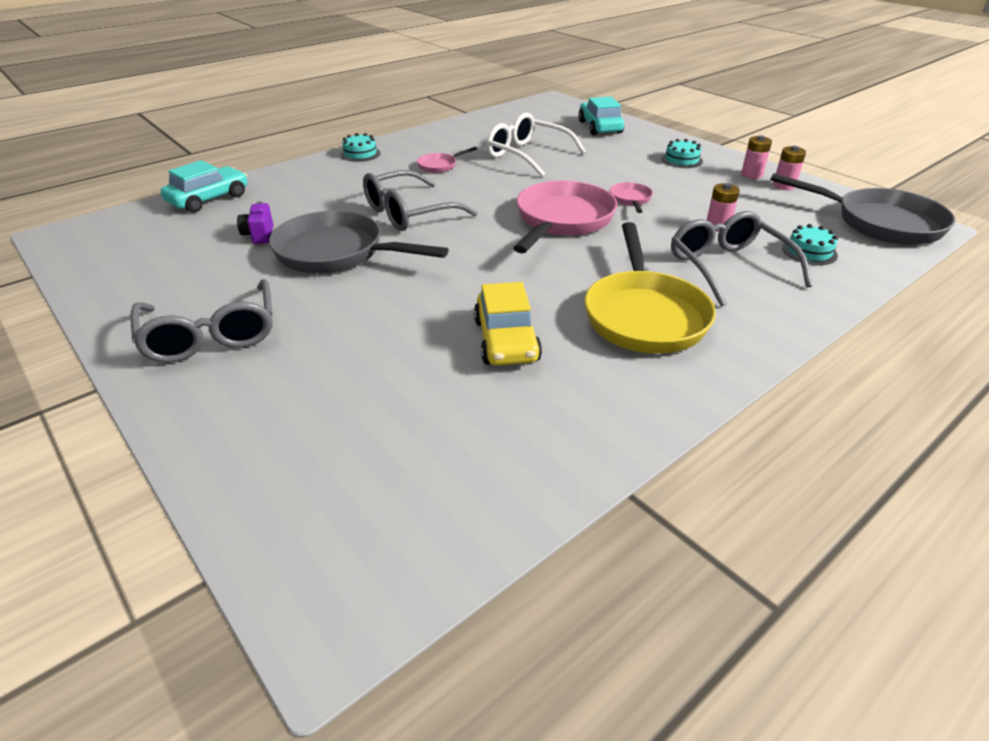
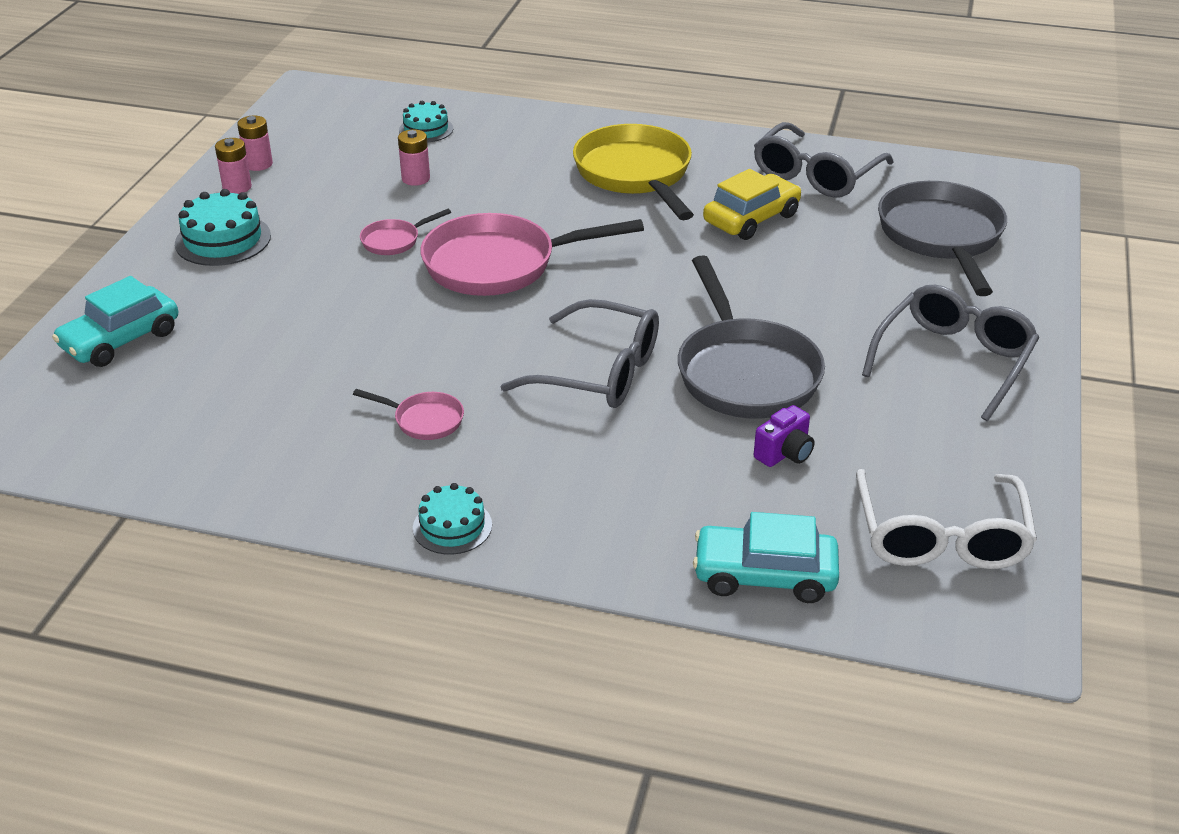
camera: 125 degrees left, 0 degrees up
(527, 155) = (309, 361): white glasses -> white glasses (940, 536)
(644, 315) = (635, 174): yellow pan -> yellow pan turned 75 degrees counterclockwise
(681, 160) = (223, 240): turquoise cake -> turquoise cake, size x1.54
(728, 267) = (503, 158): grey glasses -> grey glasses (816, 175)
(880, 223) = (319, 107): grey pan -> grey pan (941, 237)

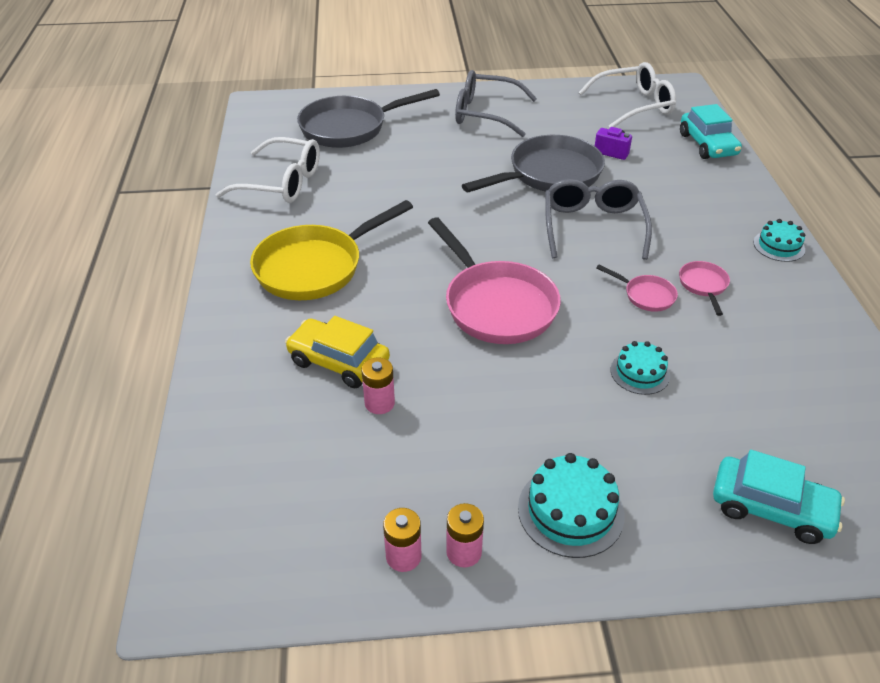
camera: 110 degrees left, 5 degrees up
(394, 241) = (497, 379): pink pan -> pink pan (646, 295)
(426, 129) = (269, 432): turquoise cake -> turquoise cake (640, 372)
(751, 218) = (361, 200): yellow car -> yellow car (338, 362)
(816, 175) = (282, 183): grey glasses -> white glasses

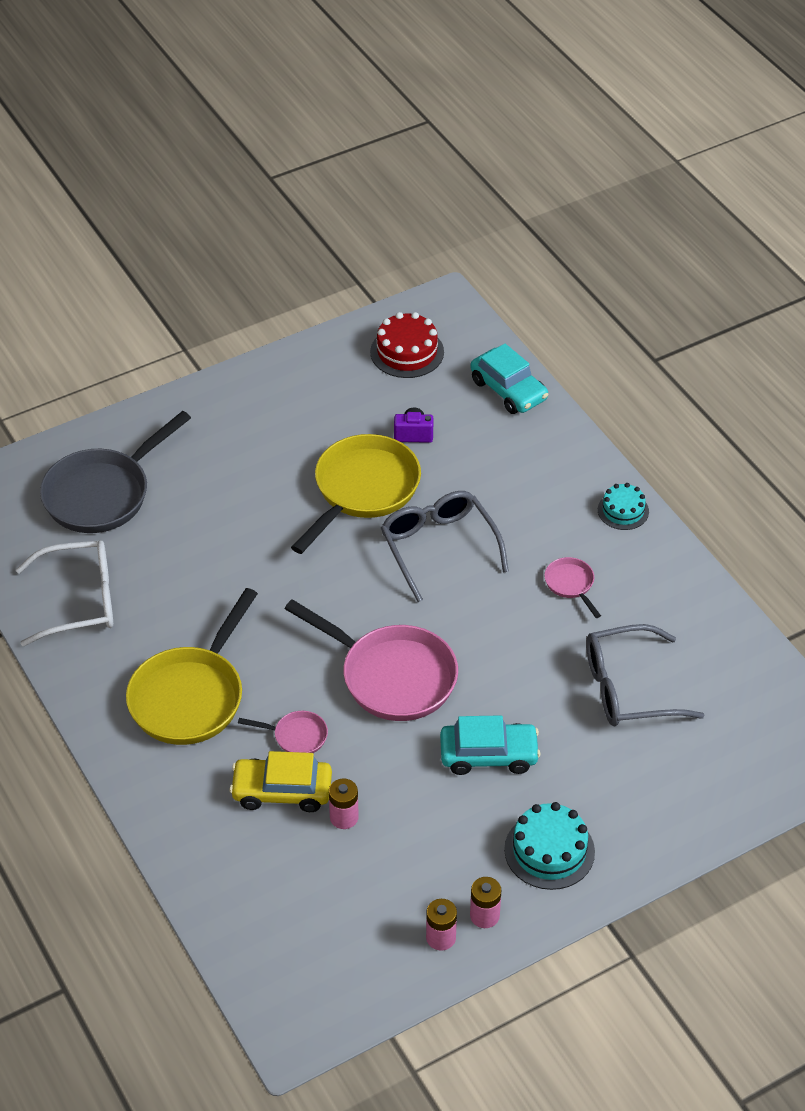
camera: 25 degrees left, 5 degrees up
(485, 113) = (246, 419): grey glasses -> grey glasses (628, 688)
(549, 174) = (363, 490): grey pan -> yellow pan
(634, 105) = (407, 352): white glasses -> red cake
(640, 372) = (551, 702): turquoise cake -> none
(646, 295) = (523, 615): pink pan -> pink pan (296, 736)
(771, 508) = (697, 788): turquoise car -> turquoise car (489, 755)

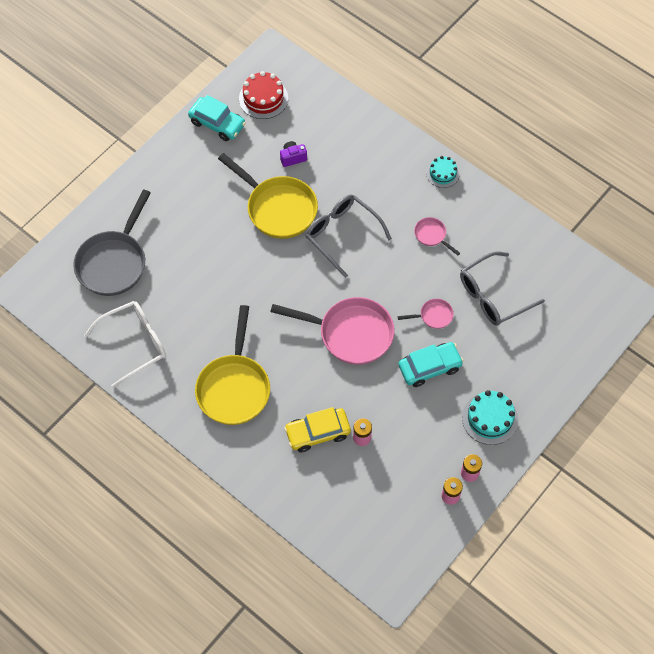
camera: 20 degrees left, 15 degrees up
(296, 736) = (310, 393): pink pan -> pink pan (433, 316)
(363, 490) = (278, 208): yellow pan -> yellow pan turned 120 degrees clockwise
(508, 390) = (338, 107): turquoise car -> turquoise car (217, 123)

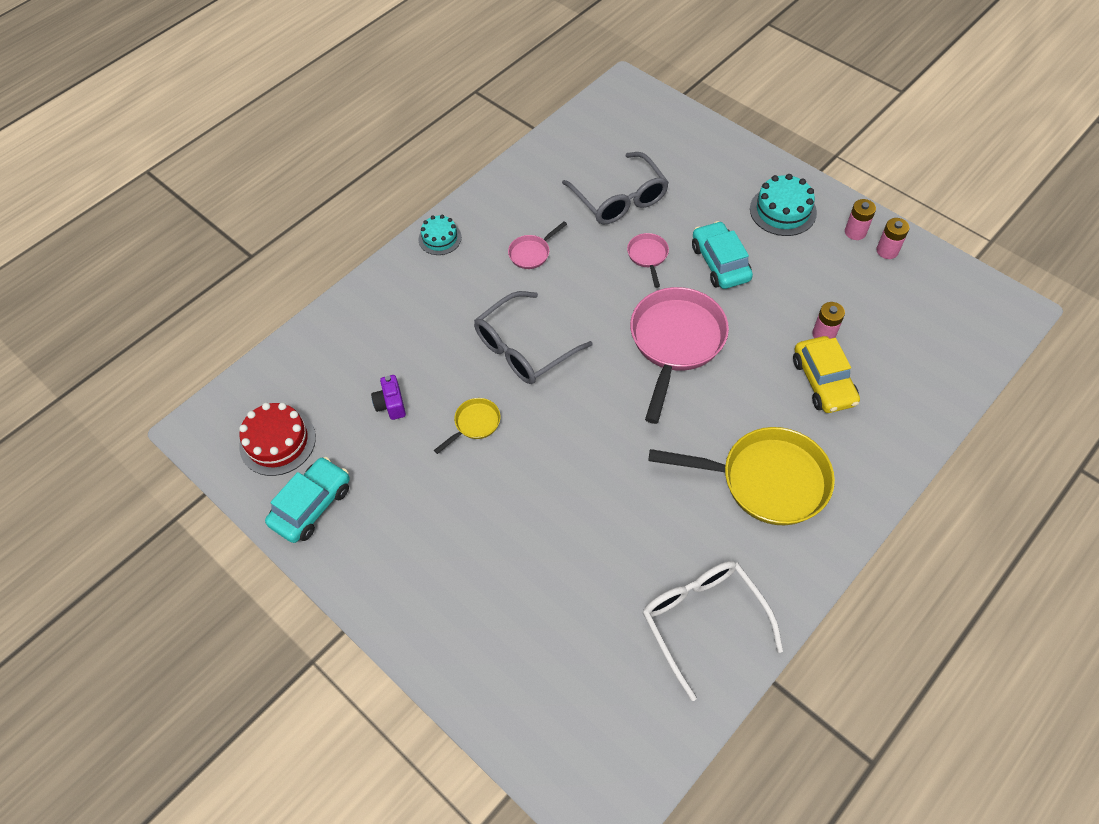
camera: 85 degrees left, 5 degrees down
(114, 262) = (556, 658): grey pan -> none
(278, 208) = (475, 424): yellow pan -> yellow pan, size x0.45

